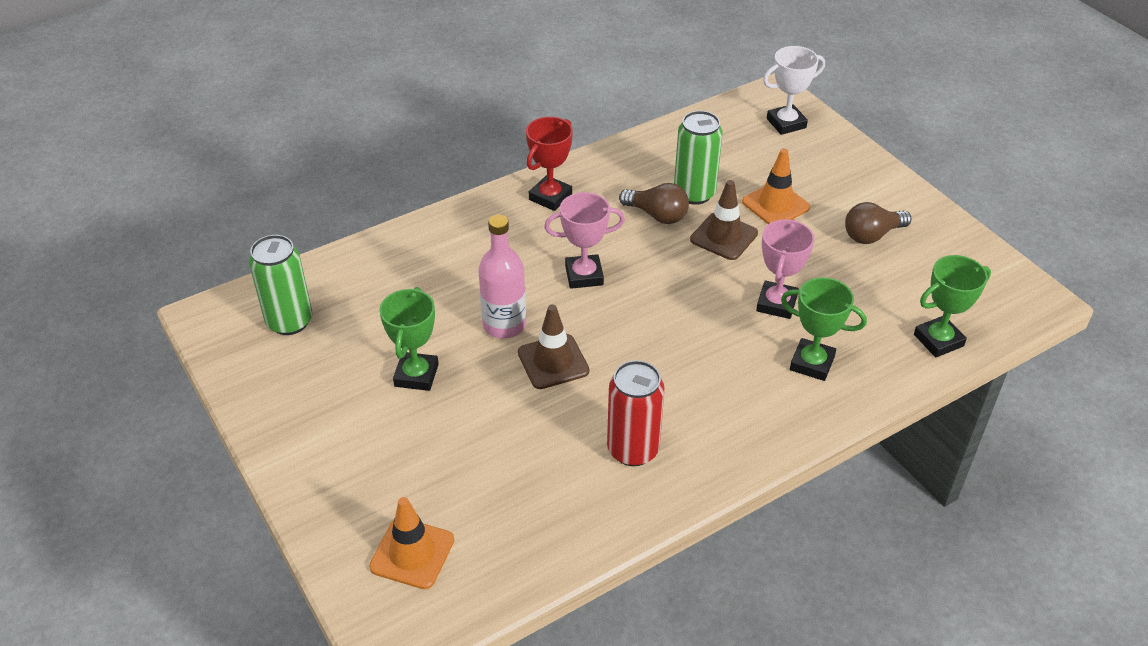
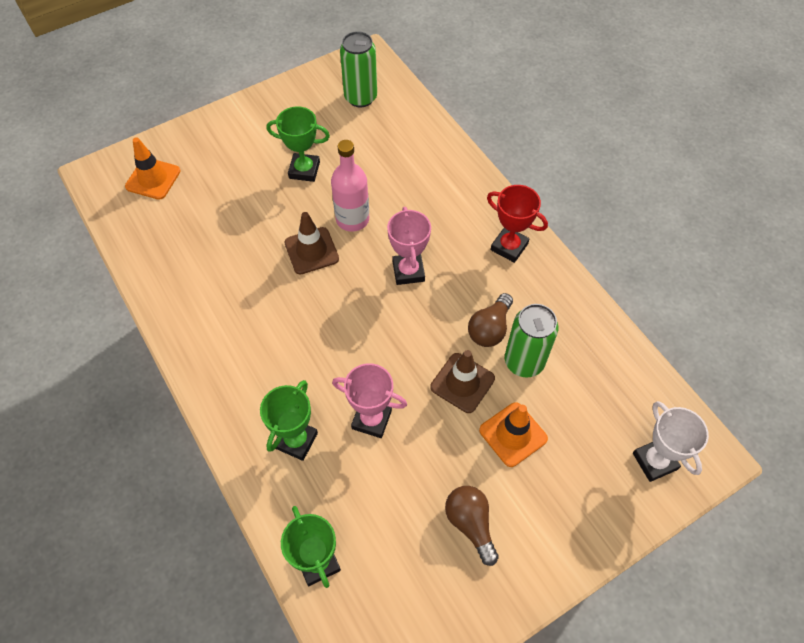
camera: 90 degrees right, 15 degrees up
(633, 450) = (219, 301): red can -> none

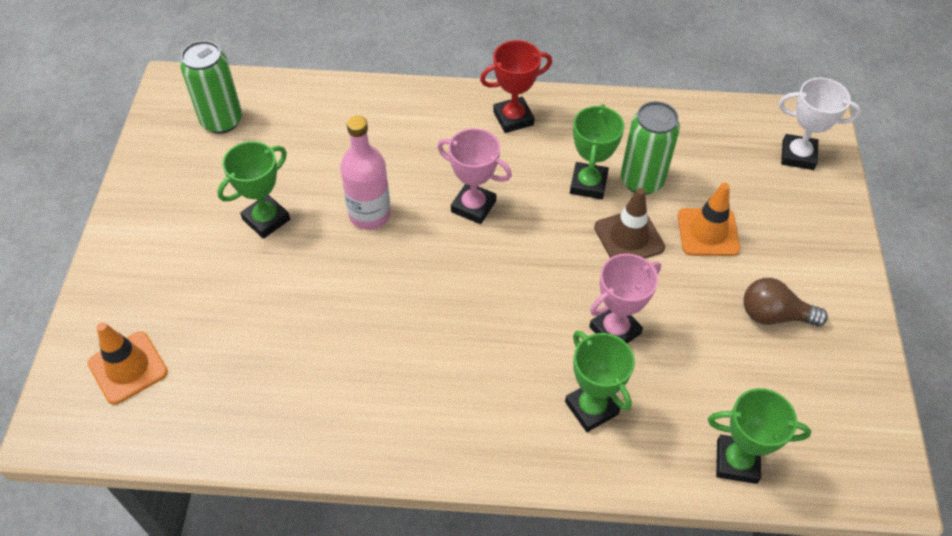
camera: 55 degrees left, 5 degrees down
(311, 251) = (376, 270): brown traffic cone -> none
(490, 329) = (588, 184): brown light bulb -> green trophy

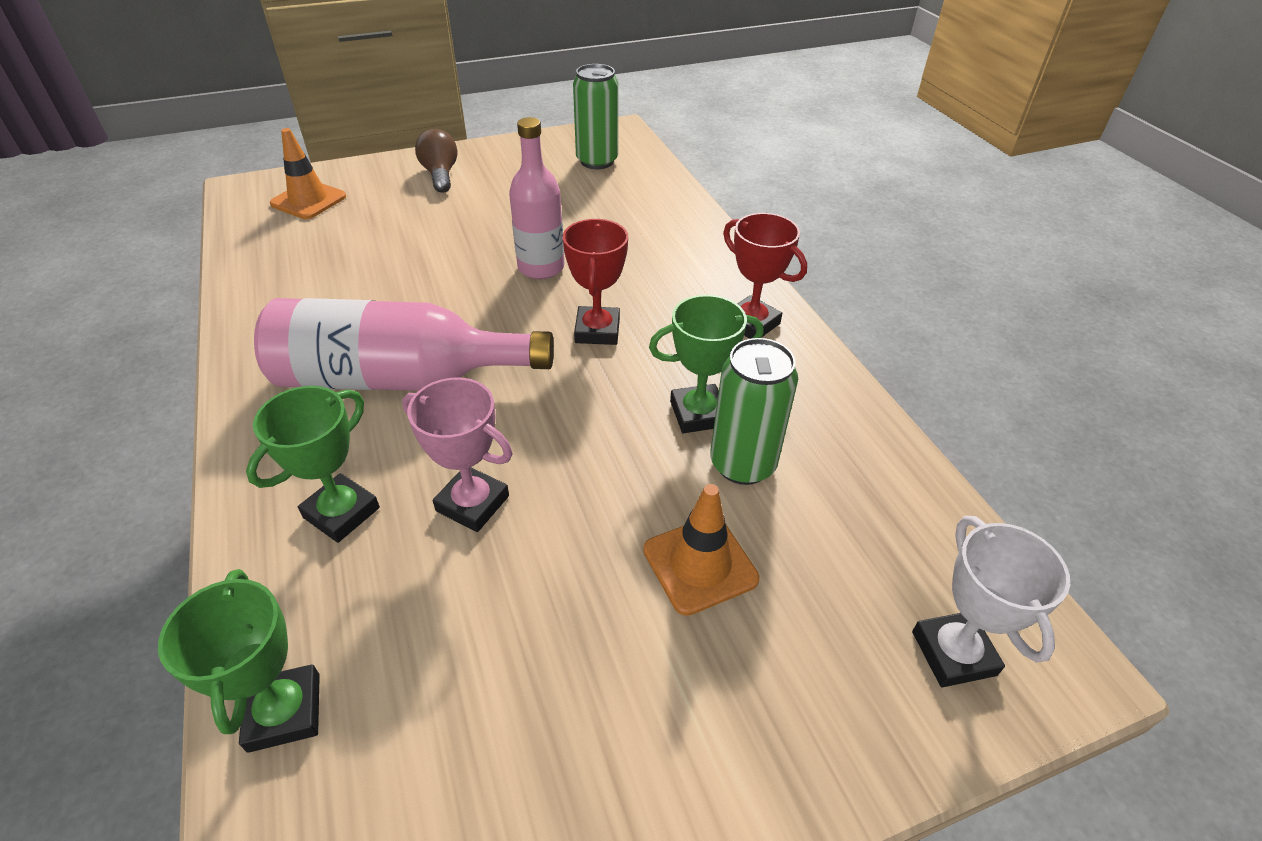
camera: 65 degrees right, 10 degrees down
(266, 219) = (499, 214): green trophy -> none
(464, 346) = (398, 378): none -> pink bottle
(473, 206) = (597, 331): pink trophy -> red trophy
(629, 237) = (635, 477): brown traffic cone -> none
(774, 315) = (585, 698): brown light bulb -> brown light bulb (440, 175)

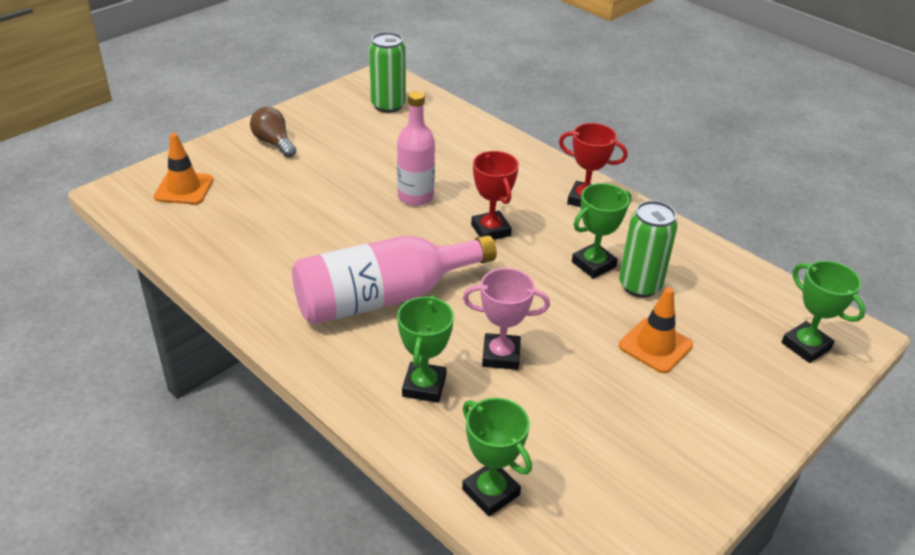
camera: 25 degrees left, 5 degrees down
(953, 653) = (806, 346): white trophy -> green trophy

